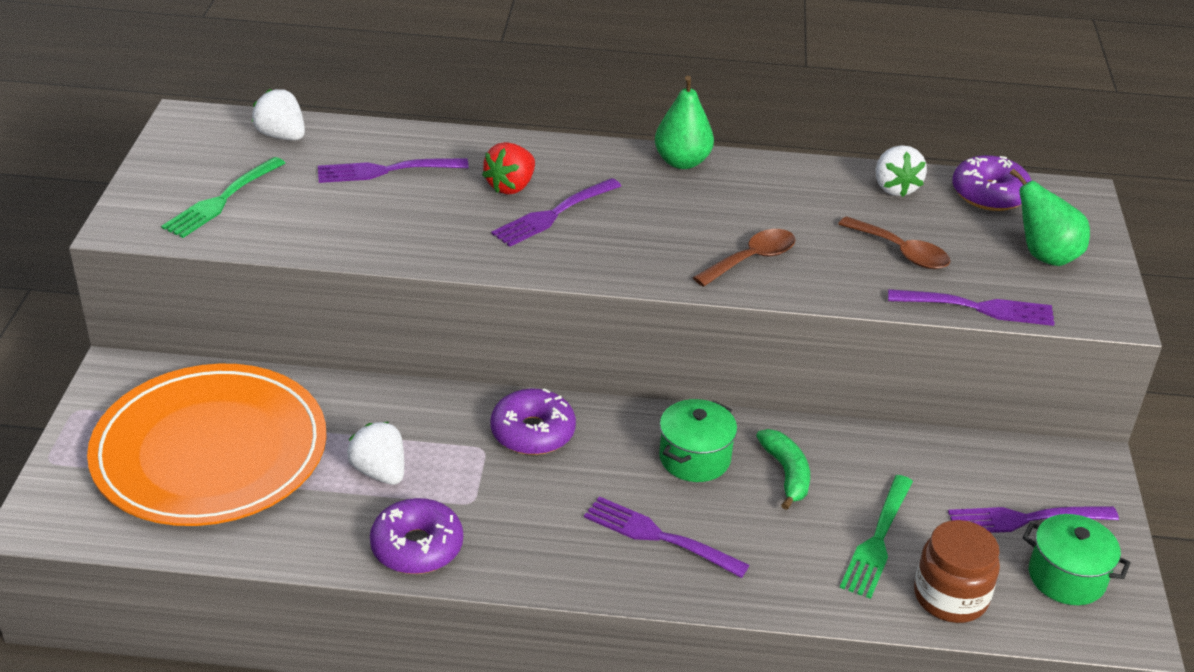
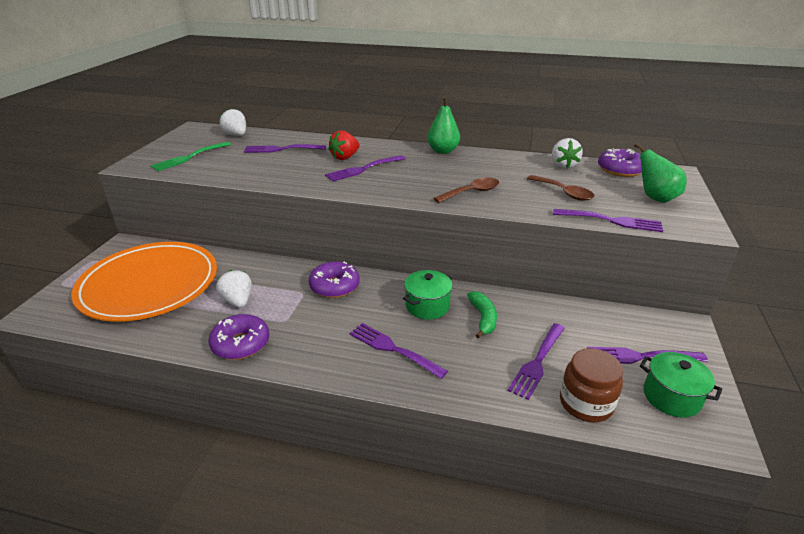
camera: 10 degrees right, 5 degrees down
(877, 540) = (537, 362): green fork -> purple fork

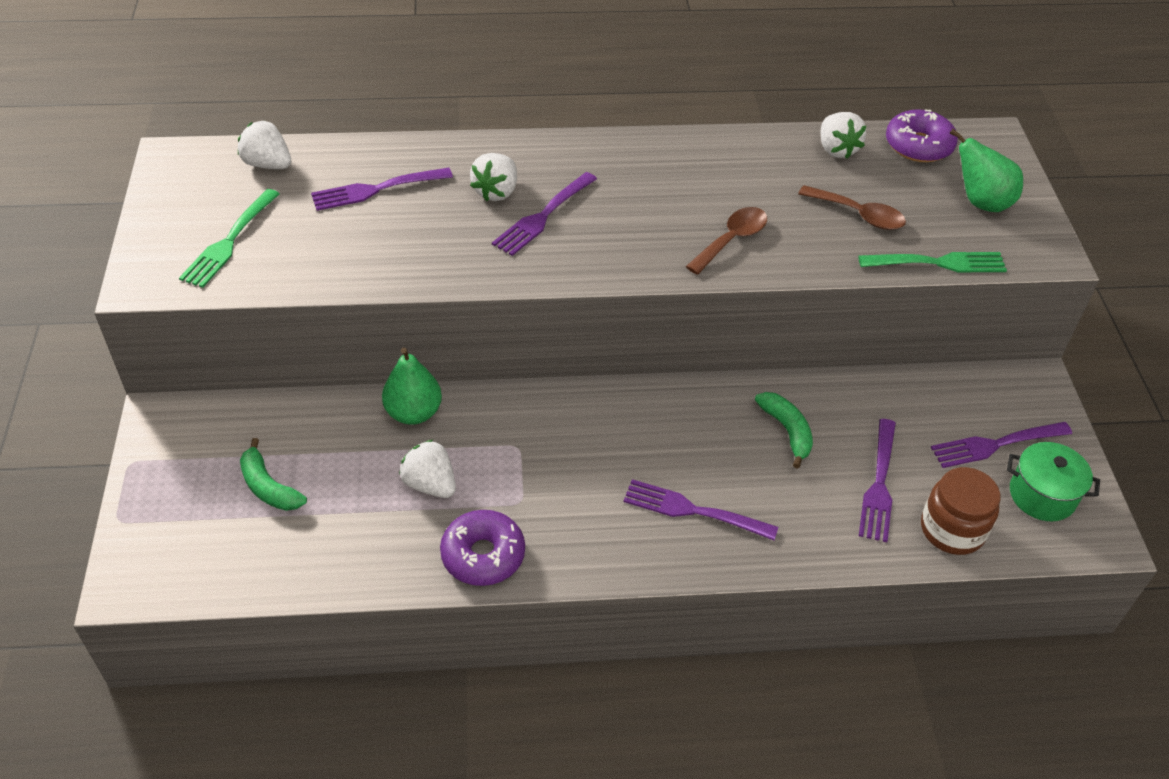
camera: 20 degrees left, 15 degrees up
(149, 284) = (268, 487): orange plate -> green banana
(334, 286) = (557, 423): purple donut -> none
(345, 157) = (496, 192): red strawberry -> white strawberry
(427, 306) = (705, 428): green pot -> none
(443, 151) = (644, 146): green pear -> green pear (413, 413)
(611, 221) = (938, 263): purple fork -> green fork

